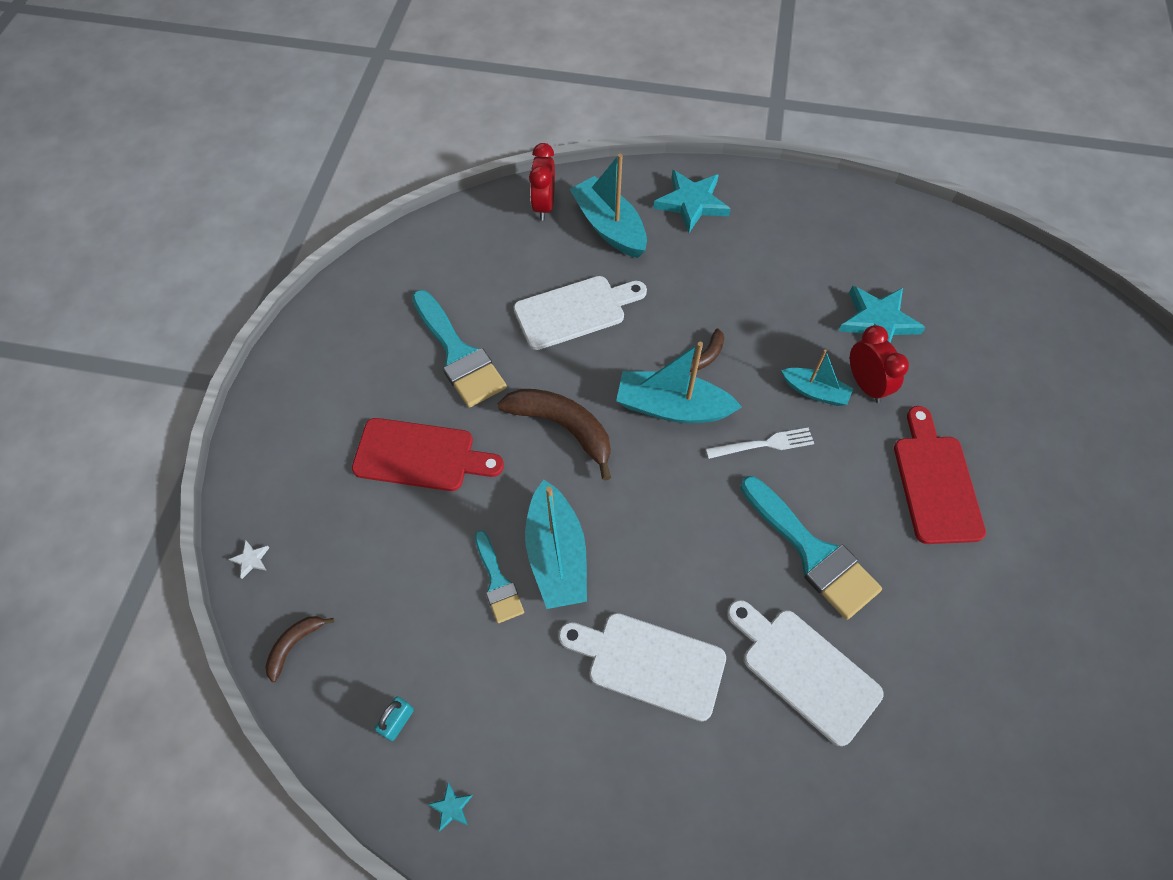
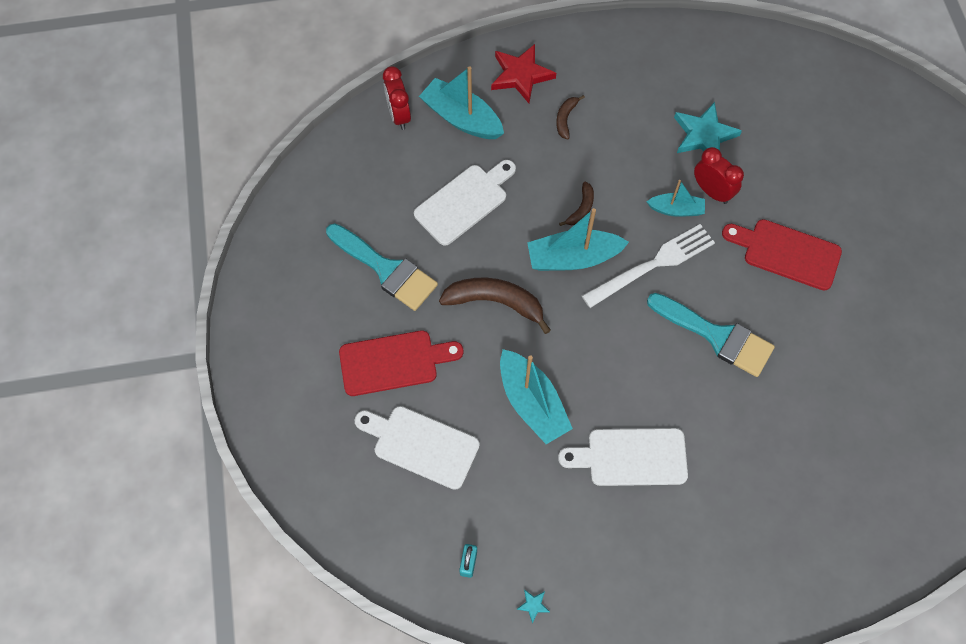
camera: 20 degrees left, 5 degrees up
(251, 559) = (299, 488): white star -> none
(294, 645) = (365, 538): brown banana -> brown banana (565, 119)
(497, 582) = (497, 438): turquoise brush -> none
(691, 203) = (521, 75): turquoise star -> red star
(764, 444) = (653, 265): white fork -> white fork, size x1.69
(805, 670) = (740, 423): white cutting board -> white cutting board (421, 445)
(935, 482) = (786, 253): red cutting board -> red cutting board turned 45 degrees counterclockwise

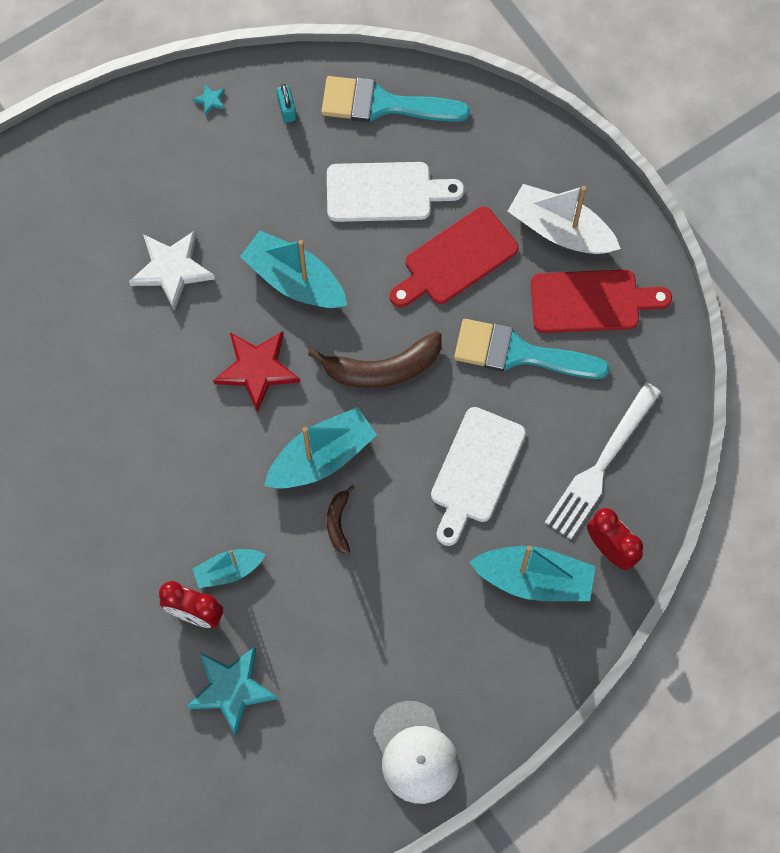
camera: 155 degrees right, 5 degrees up
(298, 349) = (560, 230): none -> white boat
(521, 75) = (493, 674): red star -> red star (257, 369)
(565, 119) = (409, 635): brown banana -> none
(595, 53) = (415, 752): none -> white cap
(631, 457) = (172, 270): white cutting board -> white star
(653, 265) = (229, 488): white fork -> white fork (601, 465)
(716, 336) = (128, 435): turquoise brush -> turquoise brush (383, 104)
(786, 253) = (81, 571): red cutting board -> red cutting board (591, 301)

